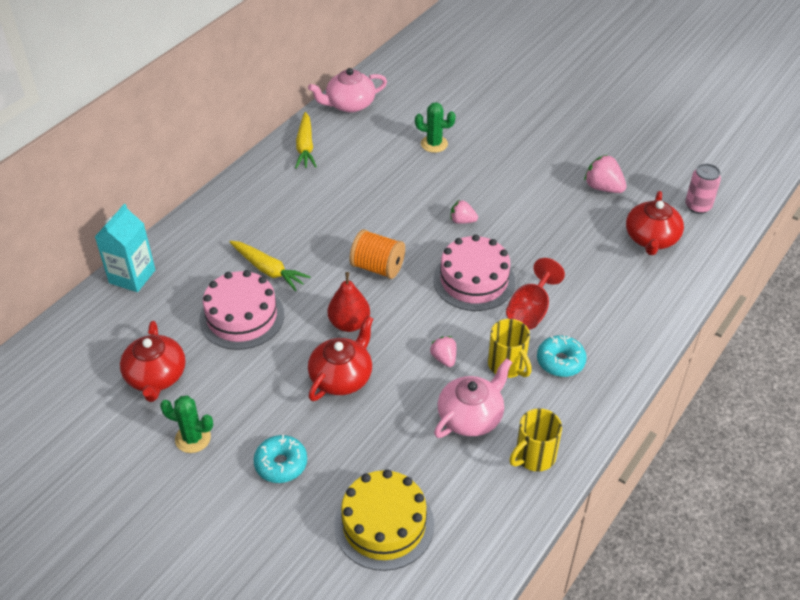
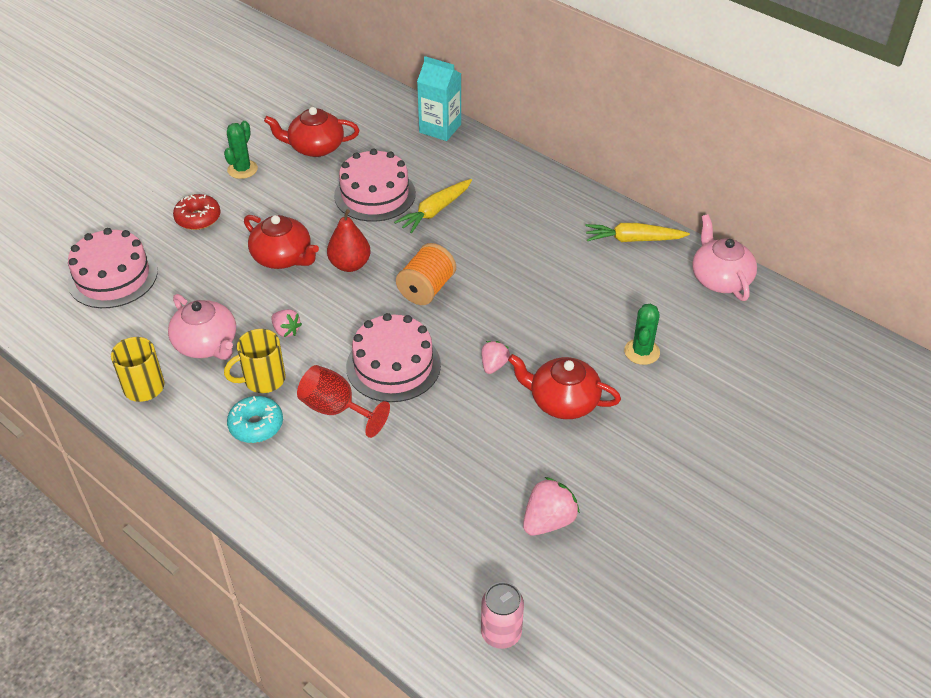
camera: 95 degrees right, 0 degrees up
(281, 464) = (198, 218): turquoise donut -> red donut
(384, 524) = (113, 277): yellow cake -> pink cake
(444, 358) = (286, 331): pink strawberry -> pink strawberry turned 60 degrees clockwise
(651, 239) = (439, 557): red teapot -> red teapot (562, 401)

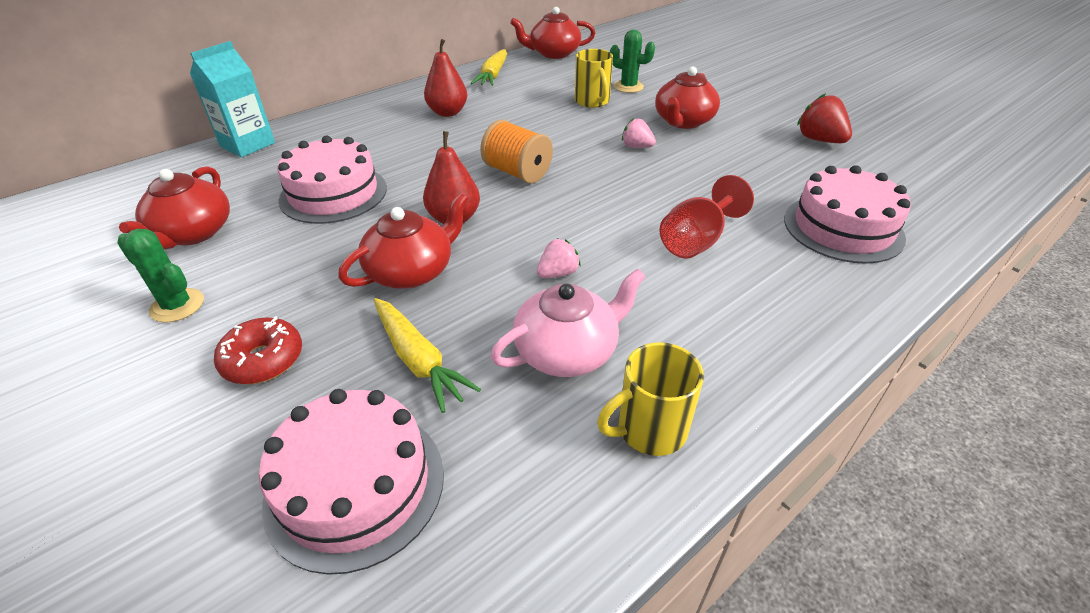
camera: 80 degrees left, 5 degrees down
(256, 425) = (726, 305): turquoise donut -> none
(263, 380) = (645, 296): yellow mug -> yellow mug (592, 101)
(393, 365) = (630, 200): pink cake -> pink cake (843, 228)
(435, 211) = (392, 158): yellow carrot -> yellow carrot (419, 360)
(501, 633) = (947, 170): pink can -> none
(531, 225) = (447, 112): none -> red pear
(548, 521) = (819, 140): pink strawberry -> red strawberry
(720, 279) = (553, 53): pink teapot -> red teapot

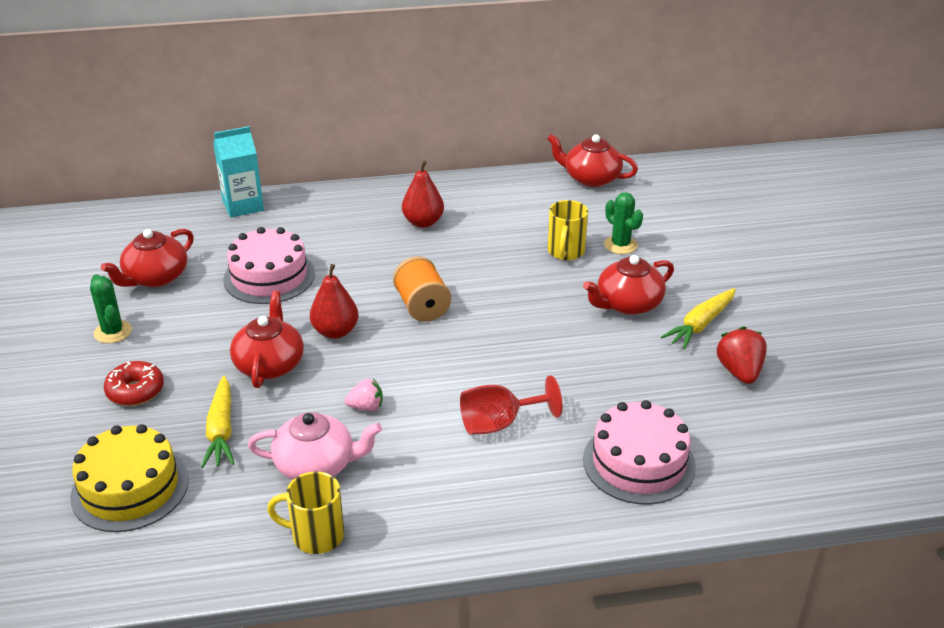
camera: 30 degrees right, 5 degrees down
(355, 486) = (130, 488): pink cake -> yellow cake
(412, 271) = (270, 364): red teapot -> red teapot turned 75 degrees counterclockwise
(493, 75) = (503, 190): yellow carrot -> yellow carrot (700, 325)
(636, 147) = (551, 316): pink strawberry -> none

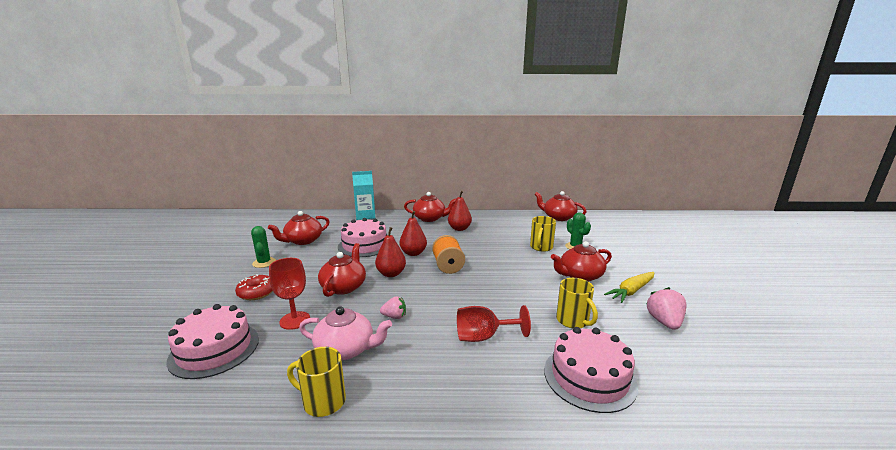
camera: 10 degrees right, 15 degrees down
(130, 488) = (214, 349): yellow cake -> pink cake
(221, 430) = (295, 320): yellow carrot -> red goblet
(358, 286) = (413, 253): none -> red pear
(364, 201) = (430, 218): none -> red teapot
(618, 384) = (573, 321): none -> yellow mug
(739, 372) = (664, 322): red strawberry -> pink strawberry

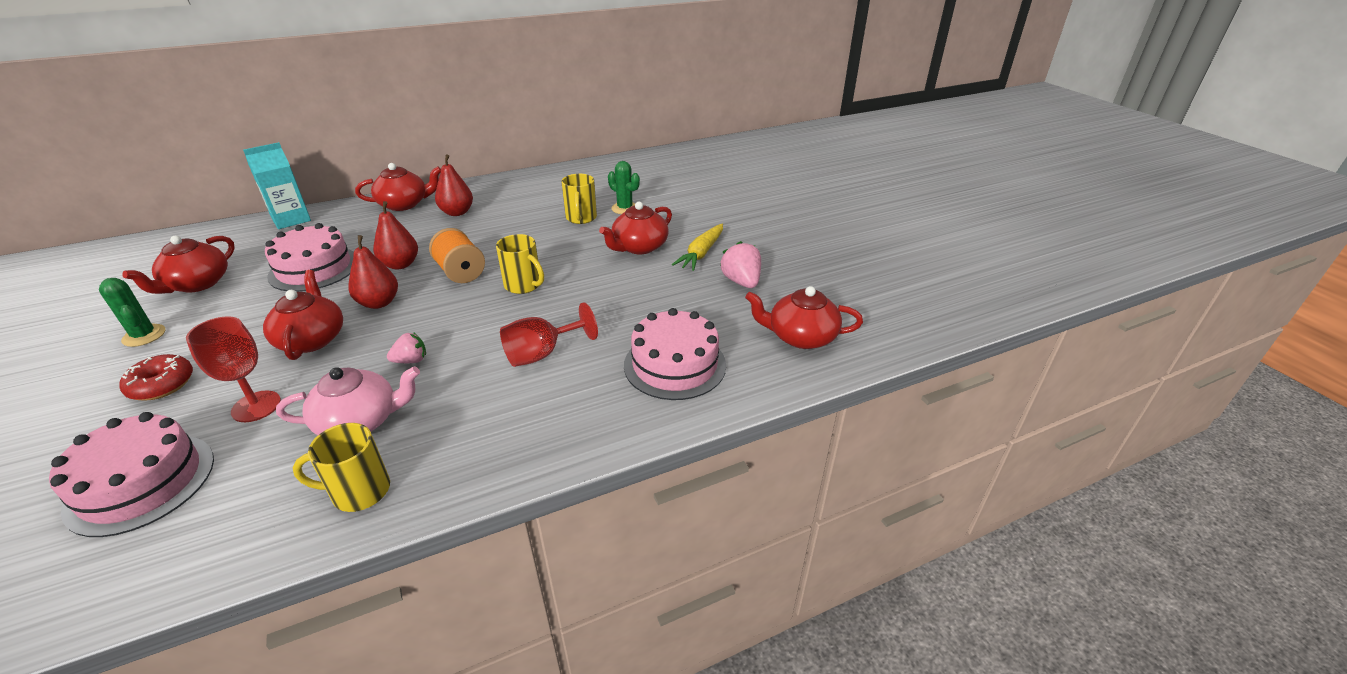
camera: 25 degrees left, 15 degrees up
(558, 217) = (593, 169): red teapot -> red teapot (800, 337)
(573, 321) = (643, 306): yellow mug -> yellow mug (524, 285)

